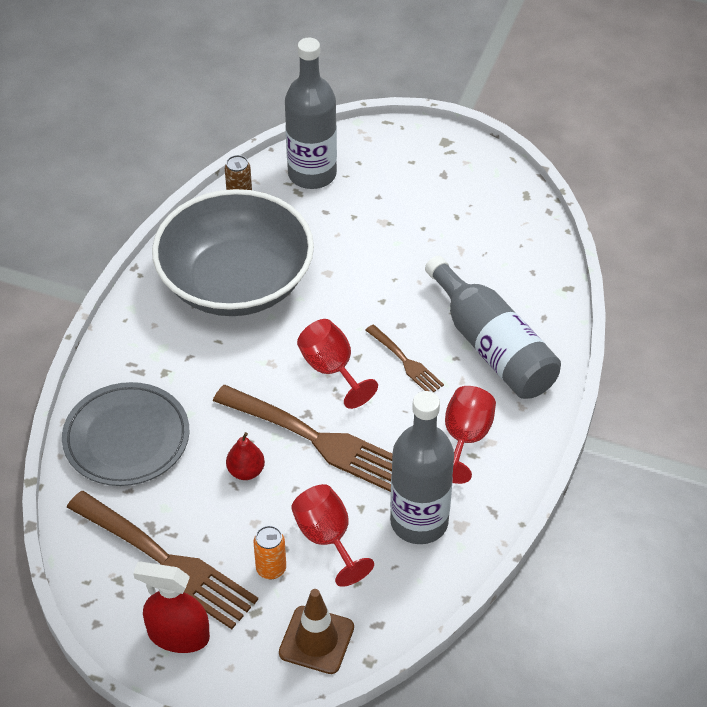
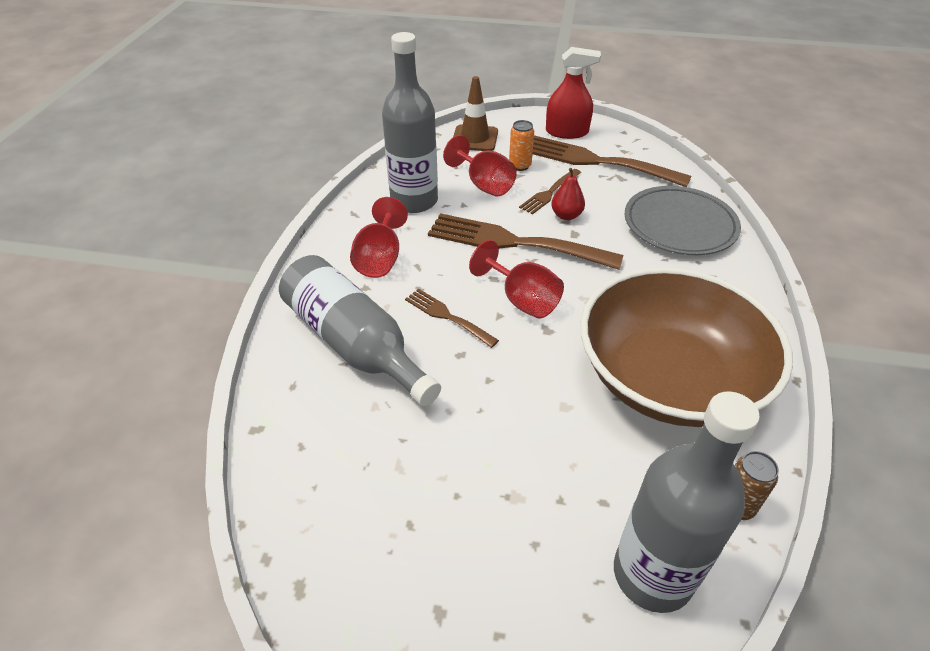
camera: 170 degrees right, 5 degrees down
(236, 282) = (668, 378): grey bowl -> brown bowl
(251, 511) = (549, 193): none -> brown fork

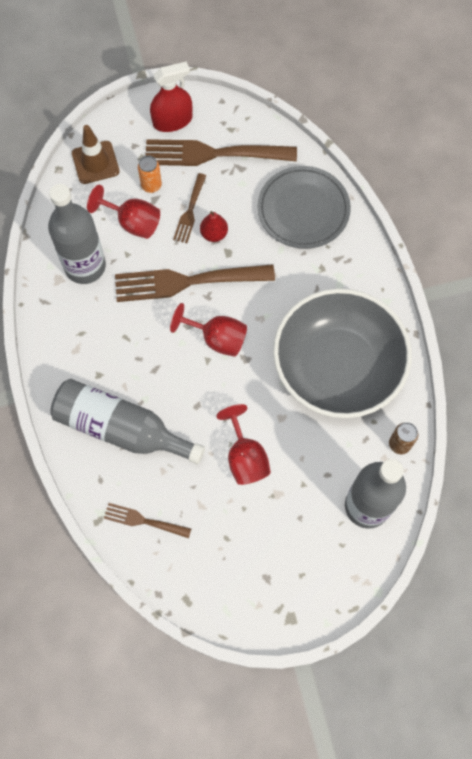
camera: 25 degrees left, 25 degrees up
(380, 258) = (93, 342): red goblet -> red goblet (245, 457)
(447, 316) = (172, 376): brown fork -> brown fork (143, 521)
(668, 378) = (337, 367): brown bowl -> grey bowl

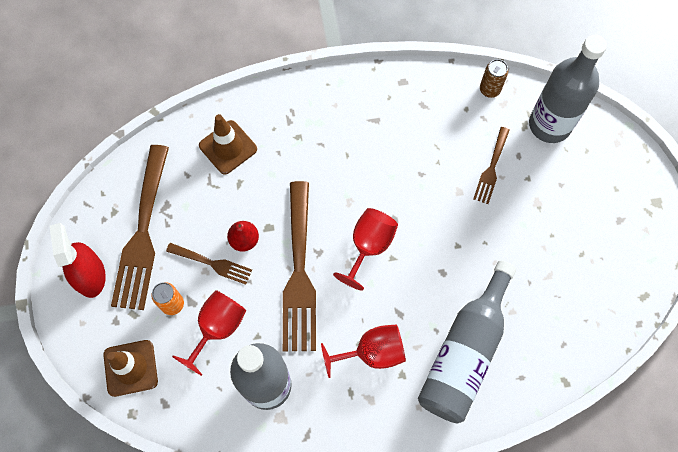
camera: 85 degrees left, 0 degrees up
(143, 521) = (565, 334): brown fork -> brown fork (491, 168)
(245, 457) = (499, 229): red goblet -> red goblet (372, 352)
(303, 210) = (228, 147): grey plate -> brown traffic cone
(337, 367) = (408, 134): grey bowl -> none

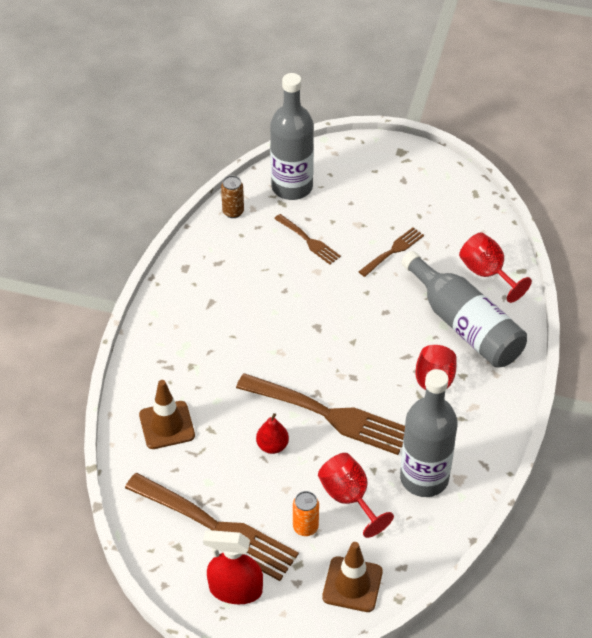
camera: 65 degrees left, 20 degrees down
(212, 263) = (282, 480): brown fork -> brown fork (393, 251)
(368, 246) = (332, 354): red goblet -> red goblet (487, 273)

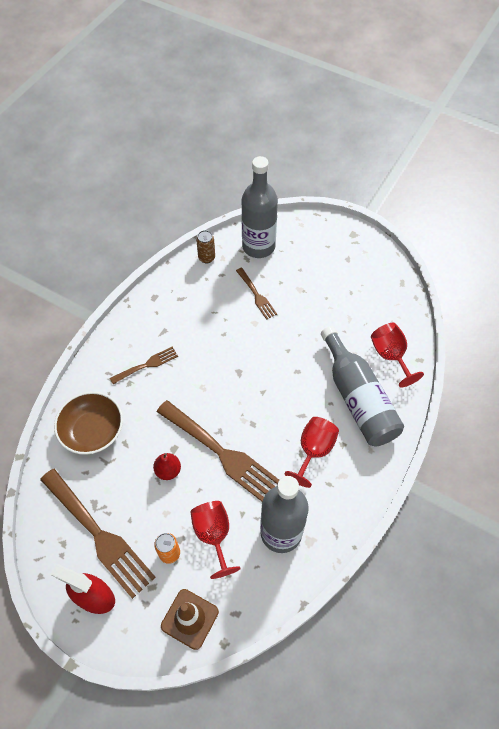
camera: 15 degrees right, 10 degrees up
(167, 425) = (93, 431): brown traffic cone -> brown bowl
(393, 251) = (320, 318): brown fork -> brown fork (147, 365)

